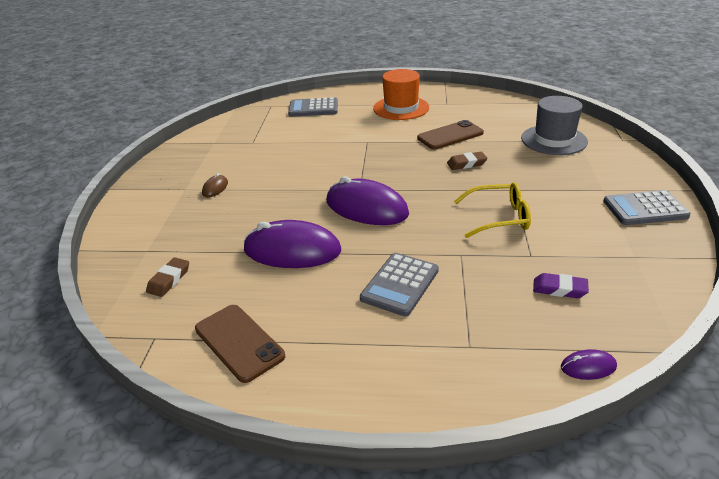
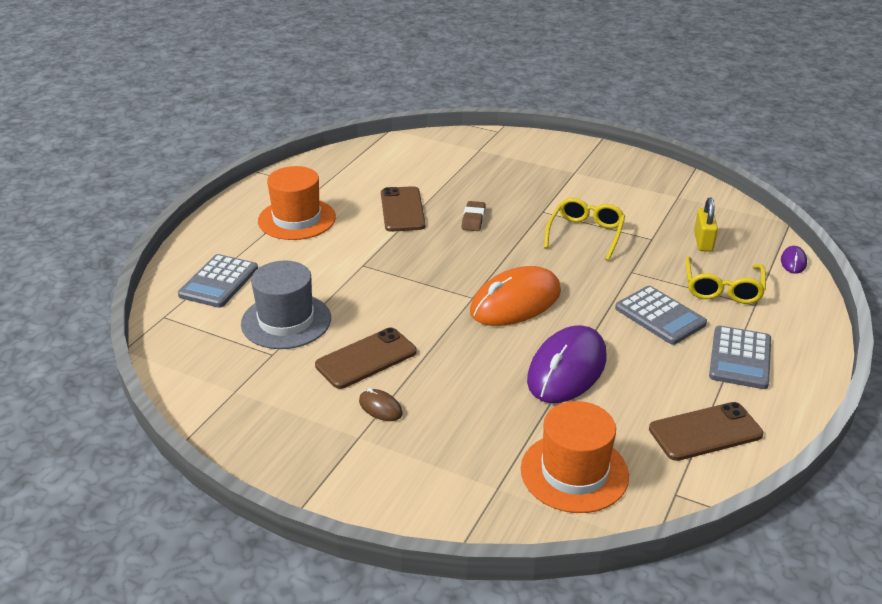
camera: 70 degrees left, 0 degrees up
(169, 280) = (574, 472): brown eraser -> orange hat
(263, 170) = (366, 358): none -> brown phone
(366, 208) = (515, 302): purple mouse -> orange mouse
(481, 317) = (722, 288): none -> yellow glasses
(554, 140) = (467, 160): grey hat -> grey hat (286, 321)
(559, 289) = (703, 242): purple eraser -> yellow padlock
(645, 209) = (617, 166): grey calculator -> grey calculator (740, 358)

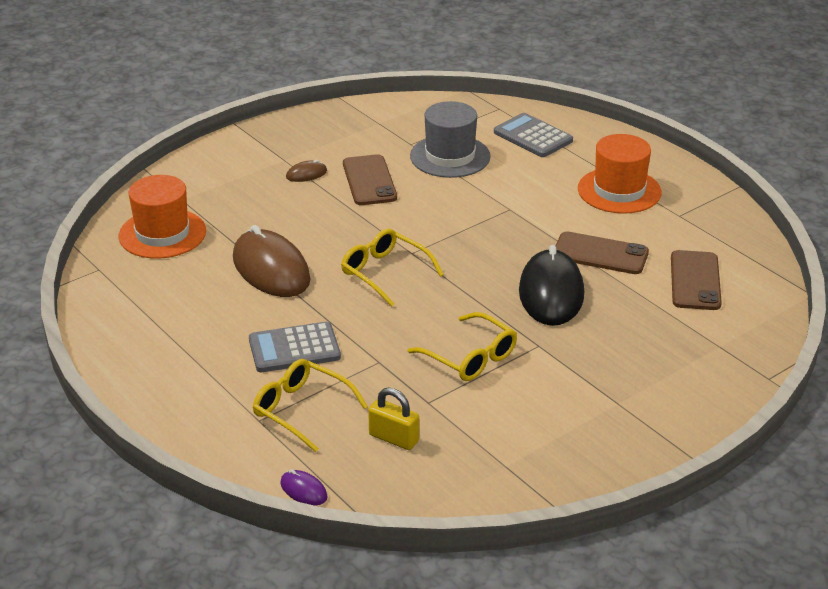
camera: 115 degrees right, 0 degrees up
(473, 219) = (551, 293): brown eraser -> black mouse
(515, 302) = (385, 273): orange mouse -> yellow glasses
(567, 369) = (271, 269): purple mouse -> brown mouse
(705, 432) = (137, 309): brown phone -> brown phone (695, 281)
(740, 358) = (196, 369): grey calculator -> none

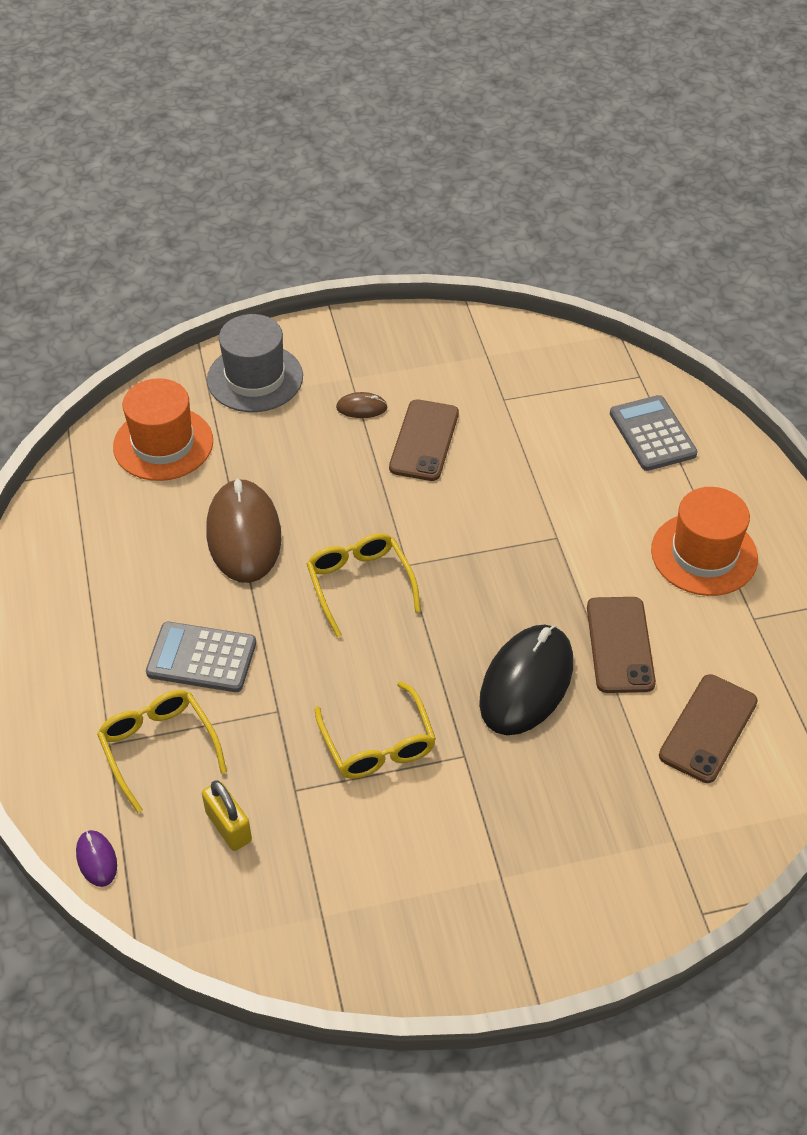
camera: 25 degrees right, 15 degrees up
(450, 156) = (536, 433): grey hat -> grey hat (255, 378)
(600, 254) = (620, 645): brown phone -> brown phone turned 45 degrees clockwise

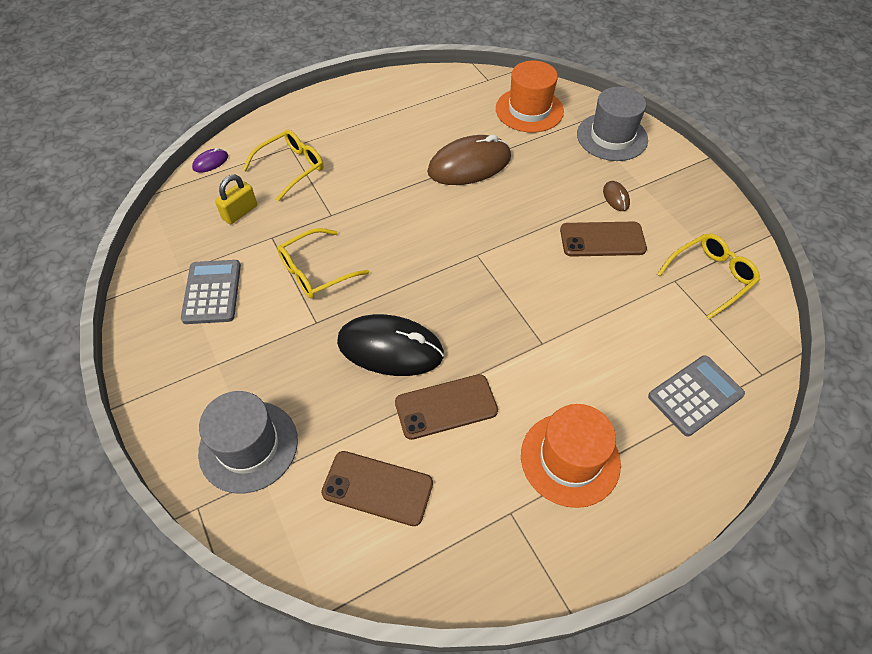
camera: 75 degrees right, 5 degrees up
(201, 658) = (362, 170): grey calculator -> grey calculator (212, 292)
(360, 585) = (448, 233): yellow glasses -> yellow glasses (710, 277)
(631, 851) = (248, 446): none -> grey hat

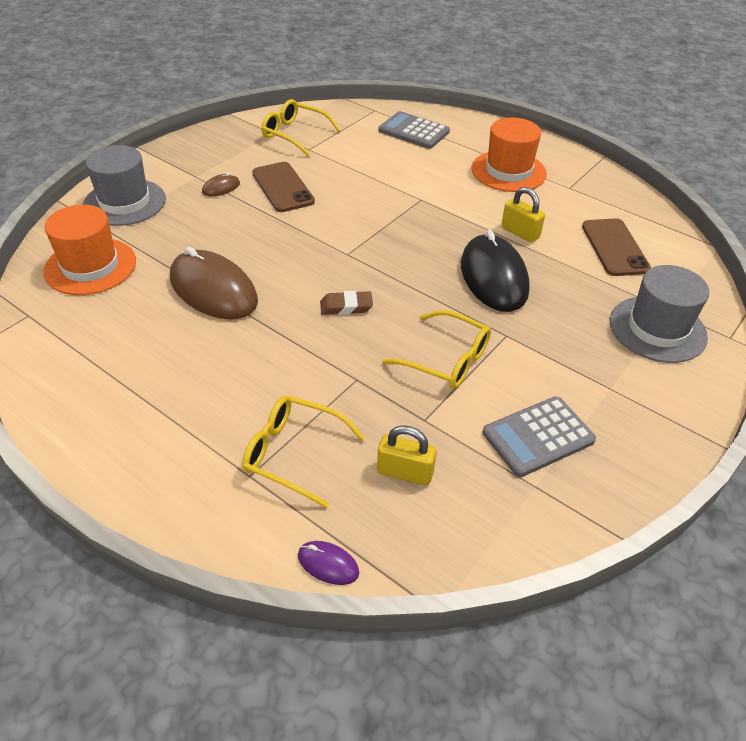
camera: 115 degrees left, 10 degrees down
(408, 232) = (346, 307): none -> brown eraser
(446, 407) = (520, 232): brown phone -> yellow padlock

